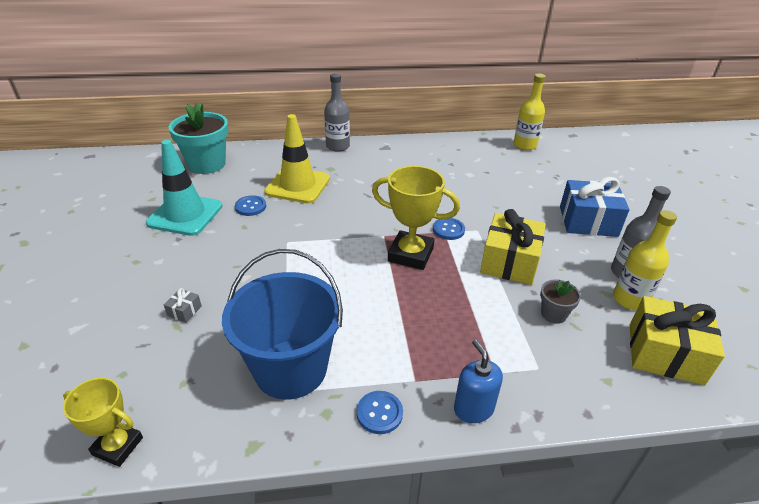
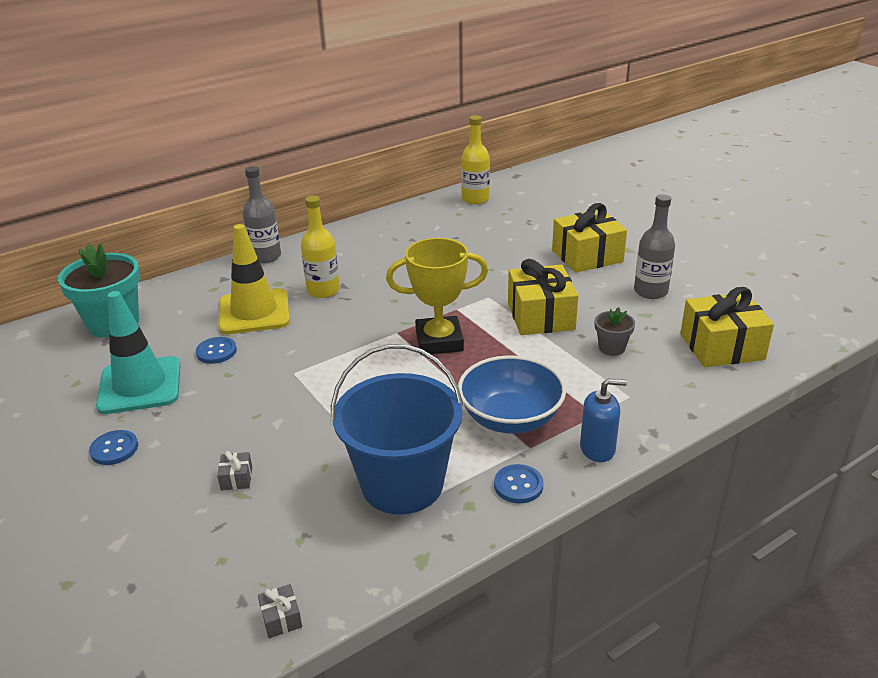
camera: 25 degrees left, 5 degrees down
(118, 446) = (281, 618): yellow trophy -> grey gift
(418, 346) = (510, 418): none -> blue bowl
(448, 230) = (459, 305): blue button -> blue button (114, 449)
(473, 409) = (597, 449): blue soap dispenser -> blue soap dispenser turned 135 degrees clockwise
(588, 221) = (587, 256): blue gift -> yellow gift
(630, 299) = (667, 313): yellow bottle -> yellow bottle (323, 290)

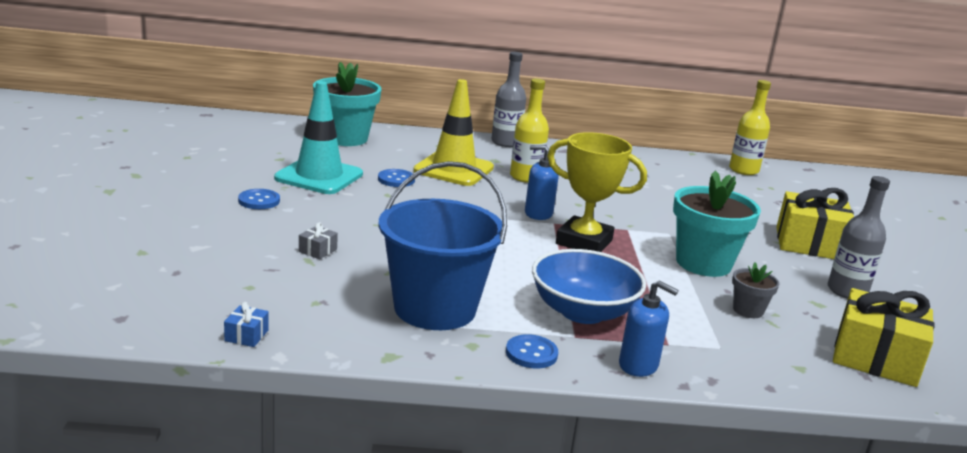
camera: 30 degrees right, 10 degrees down
(281, 618) = (246, 335): grey gift -> blue gift
(374, 328) = (538, 213): none -> blue soap dispenser
(541, 316) = (703, 263): yellow gift -> turquoise flower pot

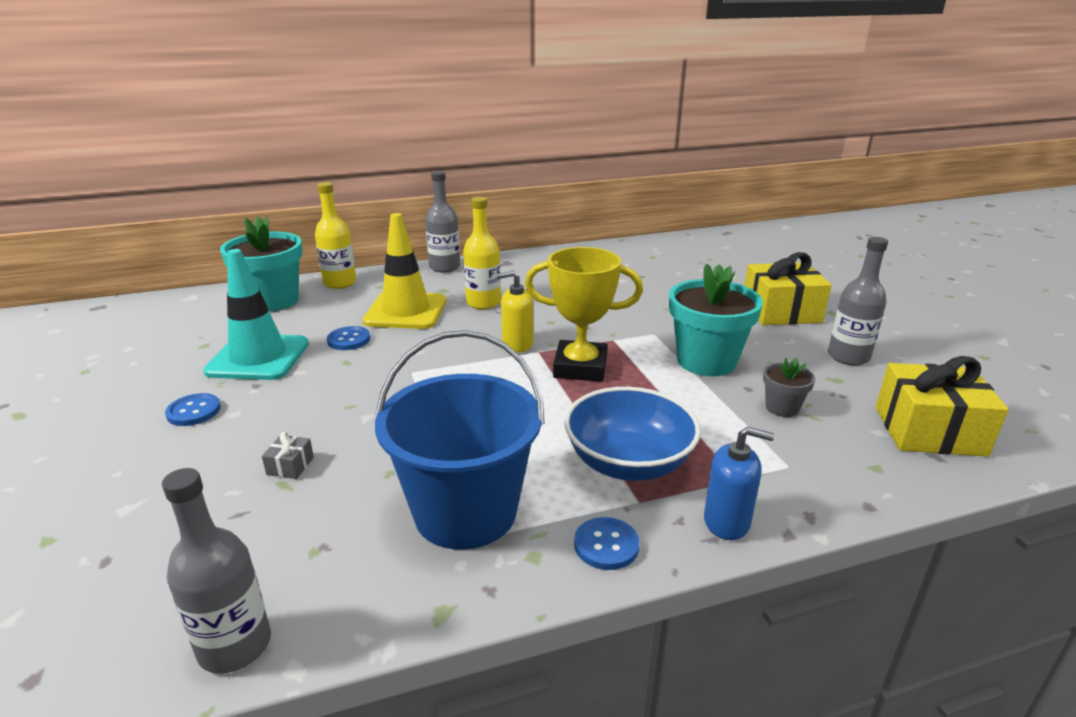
camera: 15 degrees left, 5 degrees up
(246, 335) = (235, 646): blue gift -> grey bottle
(538, 213) = (517, 344): blue soap dispenser -> yellow soap dispenser
(743, 170) = (675, 246): yellow bottle -> yellow bottle (340, 283)

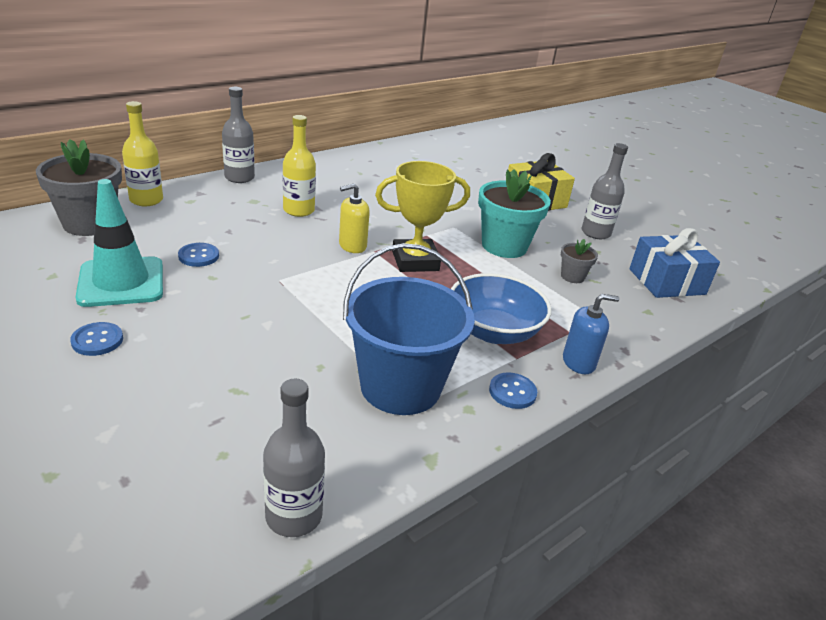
camera: 25 degrees left, 5 degrees up
(273, 301) = (90, 224): turquoise flower pot -> grey flower pot
(290, 466) = (231, 374): grey gift -> none
(406, 311) = (233, 224): yellow traffic cone -> none
(929, 431) = (667, 282): yellow gift -> blue gift

